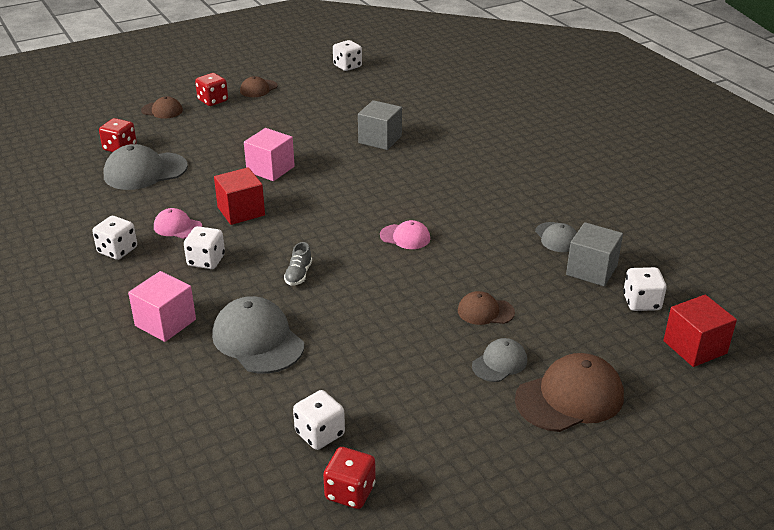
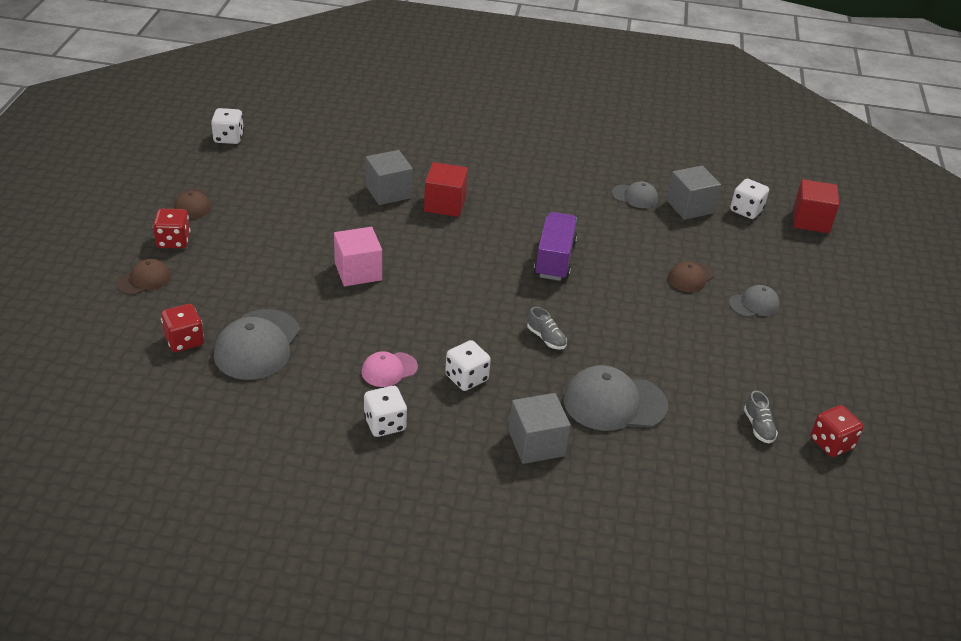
camera: 55 degrees left, 5 degrees up
(165, 322) = (536, 443): pink cube -> grey cube
(241, 211) = (409, 321): red cube -> red cube (445, 204)
(320, 434) = (758, 427): white dice -> grey shoe
(405, 237) = (554, 259): pink cap -> purple truck
(499, 363) = (754, 304): grey cap -> grey cap turned 75 degrees clockwise
(570, 397) = (816, 297): brown cap -> none

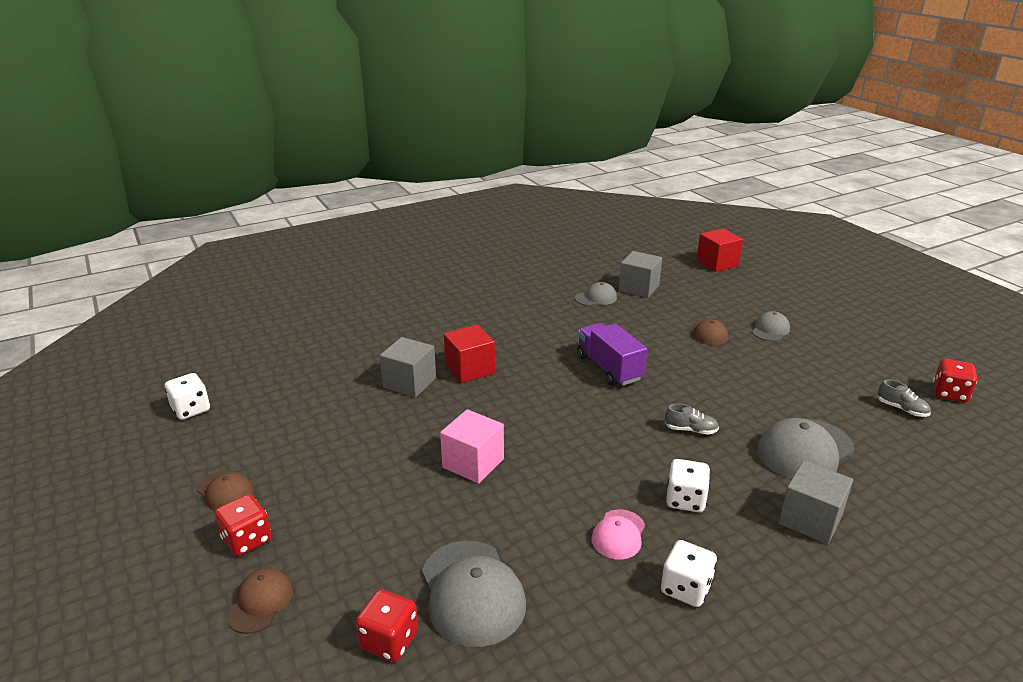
camera: 35 degrees left, 10 degrees down
(746, 210) = (674, 274): white dice -> none

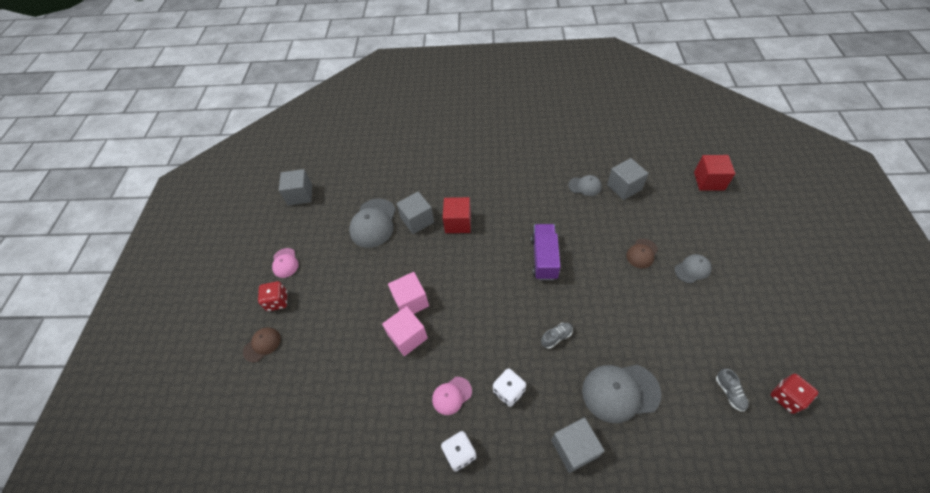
camera: 35 degrees right, 25 degrees up
(191, 409) = (300, 195): white dice -> grey cube
(225, 491) = (285, 263): brown cap -> pink cap
(389, 640) = (300, 400): red dice -> none
(472, 592) = (353, 392): grey cap -> grey cap (373, 223)
(501, 500) = (407, 337): none -> pink cube
(690, 430) = (556, 337): grey shoe -> grey shoe turned 75 degrees counterclockwise

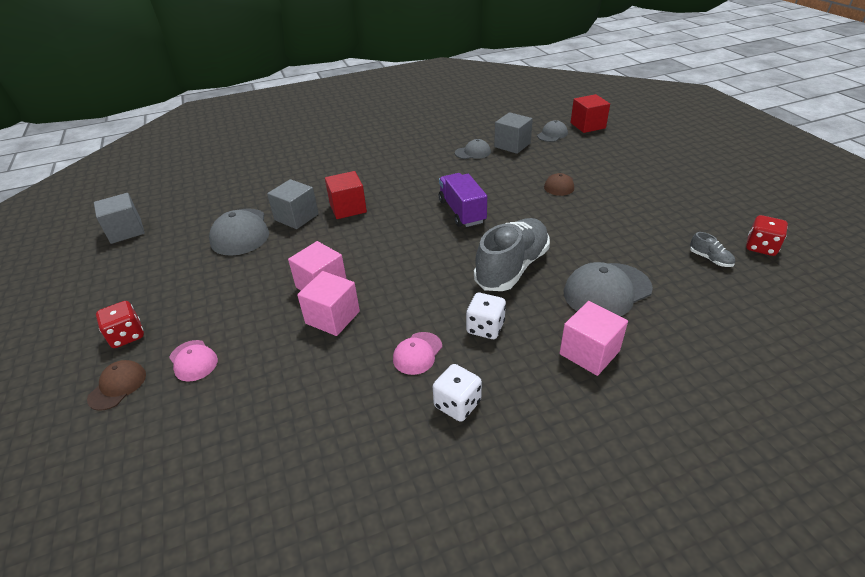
camera: 25 degrees left, 15 degrees down
(285, 263) = (126, 296): pink cap -> pink cap (193, 360)
(556, 337) = (512, 267): grey shoe -> grey shoe, size x2.45
(574, 448) = (589, 352): grey cube -> pink cube
(692, 269) = (614, 184): grey cap -> grey cap (552, 134)

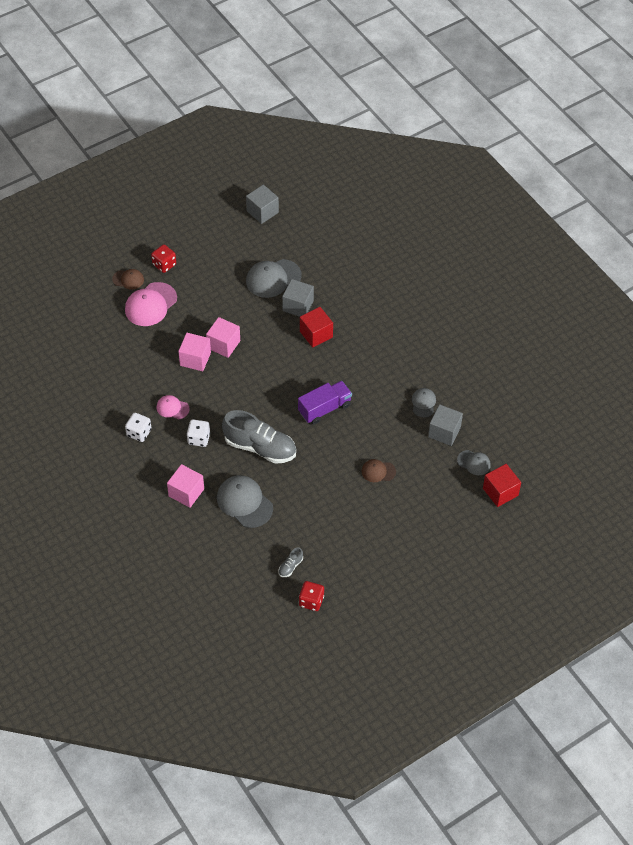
camera: 75 degrees right, 15 degrees up
(193, 360) = (151, 304): pink cap -> pink cap, size x1.79
(473, 152) = (423, 403): grey cap -> grey cap turned 150 degrees counterclockwise

